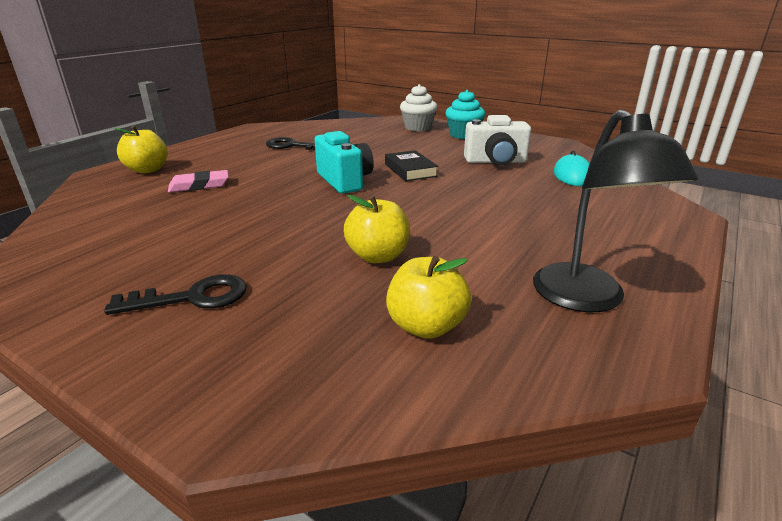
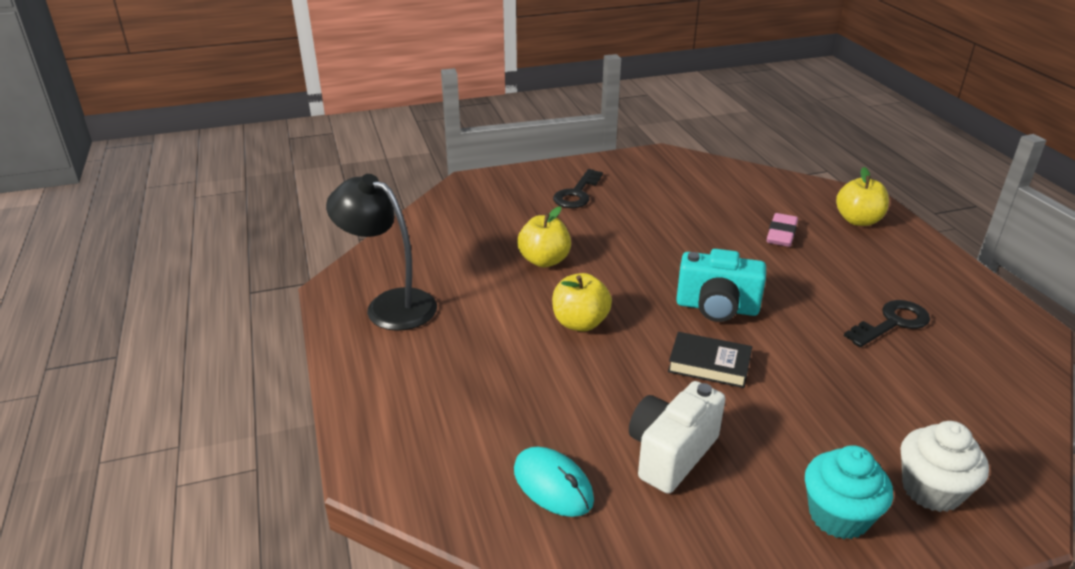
camera: 130 degrees right, 5 degrees up
(426, 326) = (454, 242): yellow apple -> yellow apple (580, 323)

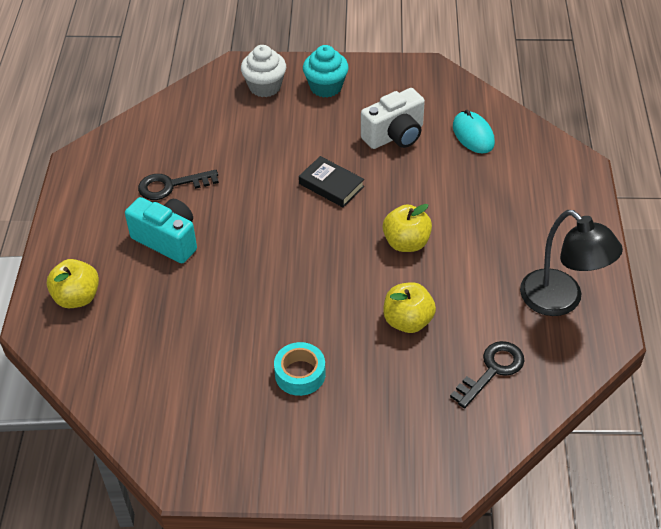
camera: 160 degrees left, 15 degrees up
(577, 194) = (329, 421): black key -> black key (492, 370)
(619, 212) = (300, 374): none -> turquoise tape
(717, 308) = (290, 231): turquoise camera -> turquoise camera (167, 240)
(781, 234) = (165, 298): pink eraser -> none

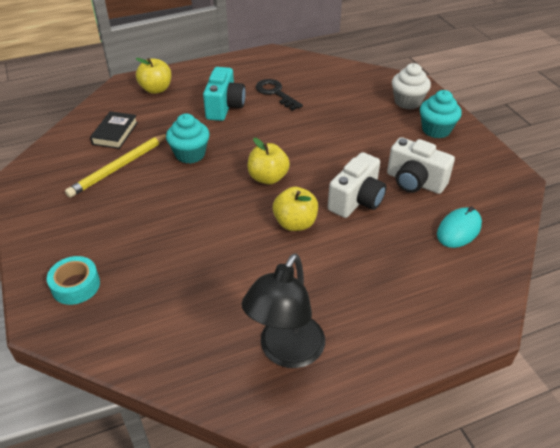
camera: 65 degrees right, 5 degrees down
(225, 370) = (119, 167): none -> yellow pencil
(242, 297) = (190, 154): none -> turquoise cupcake
(300, 374) = (129, 204): turquoise tape -> turquoise tape (76, 285)
(331, 185) = (330, 164): black book -> black book (115, 133)
(398, 186) = (357, 200): none -> white camera
(408, 321) = (208, 248): yellow apple -> yellow apple (268, 178)
(492, 370) = (176, 320): black key -> none

